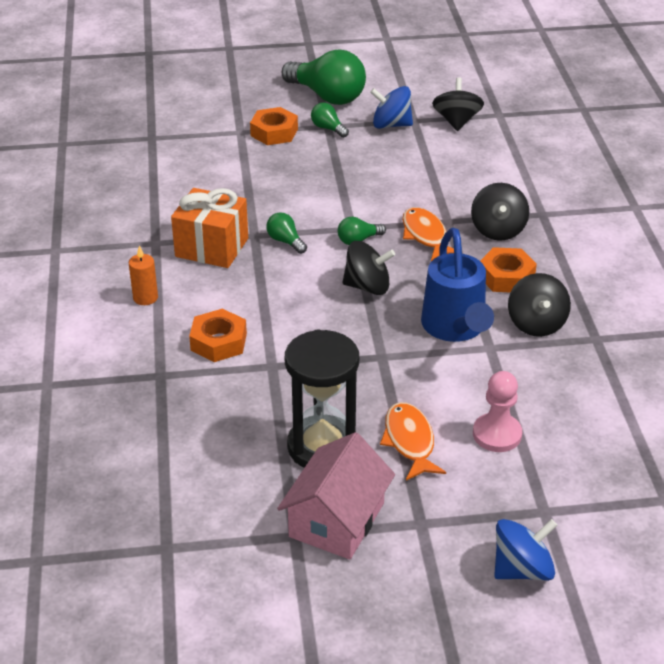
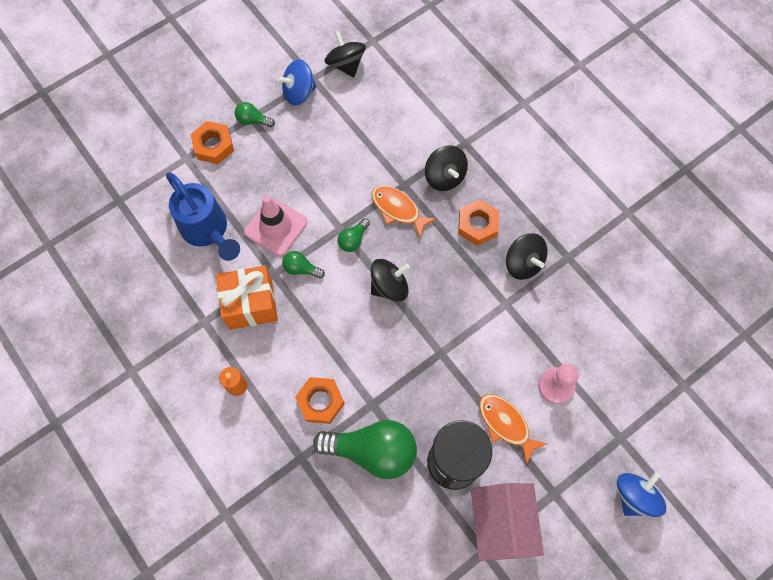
camera: 30 degrees left, 30 degrees up
(286, 204) = (276, 227): none -> pink traffic cone
(327, 96) = (228, 80): green light bulb -> green light bulb (372, 451)
(455, 329) = (474, 298): blue watering can -> blue watering can (208, 231)

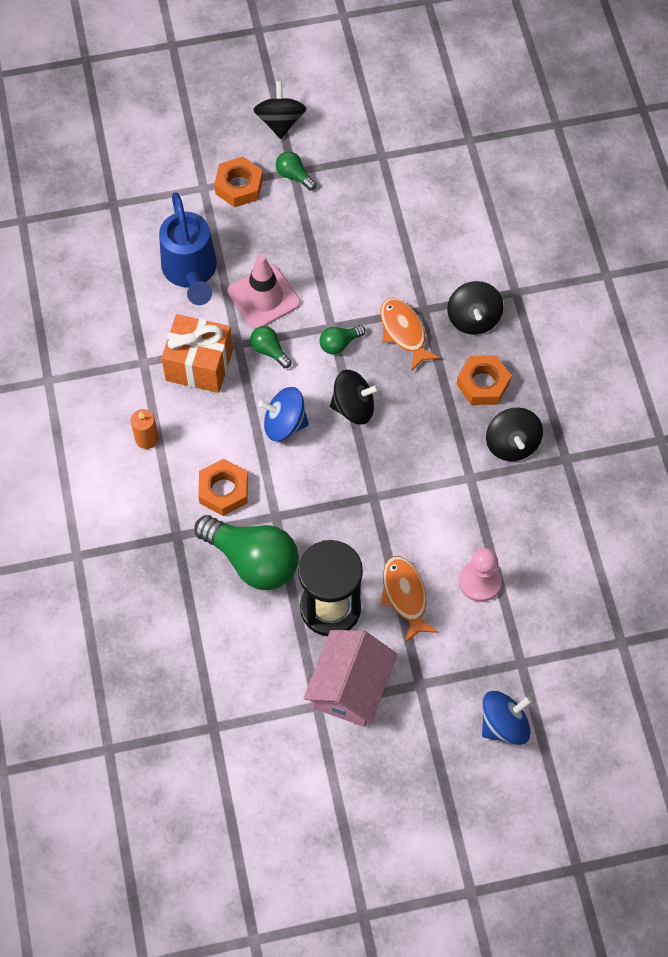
camera: 25 degrees right, 5 degrees down
(299, 92) = (358, 165): blue spinning top -> blue spinning top (284, 424)
(346, 64) = (426, 154): black spinning top -> black spinning top (280, 122)

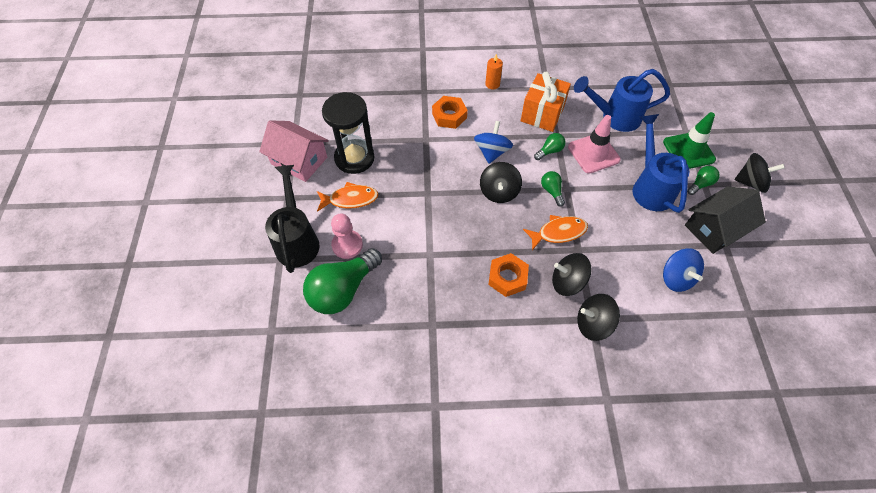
camera: 100 degrees right, 5 degrees down
(239, 186) = (688, 151): orange nut -> green traffic cone
(252, 560) = (398, 124): green light bulb -> green light bulb (343, 290)
(309, 231) = (650, 186): none -> blue watering can
(361, 164) = (715, 229): none -> black house
(486, 649) = (297, 239): none -> black watering can
(504, 724) = (241, 240): blue spinning top -> blue spinning top (676, 278)
(512, 444) = (452, 288): black spinning top -> black spinning top (593, 324)

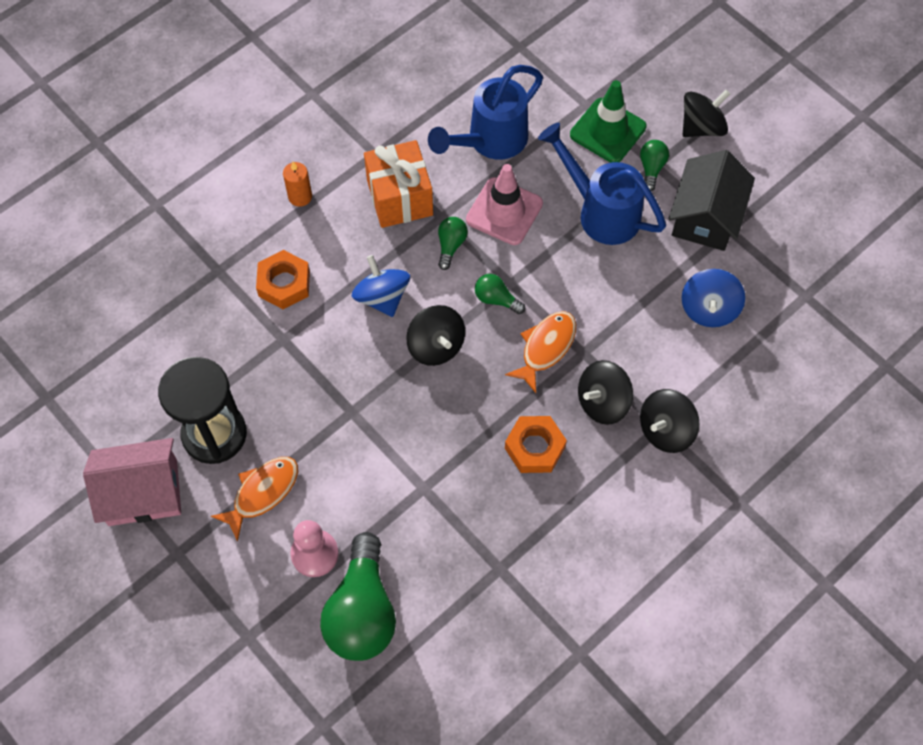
camera: 40 degrees left, 5 degrees up
(297, 239) = (245, 596): black watering can -> none
(676, 278) = (709, 309): blue spinning top -> blue spinning top turned 75 degrees clockwise

